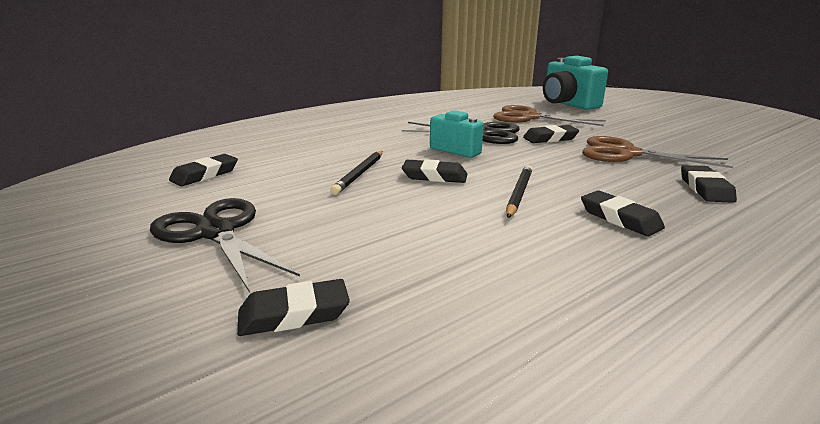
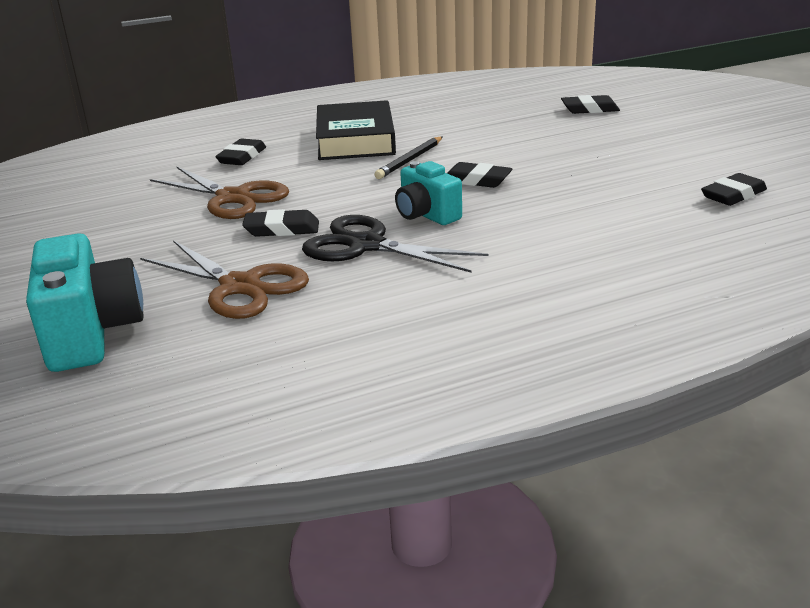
camera: 165 degrees left, 5 degrees up
(216, 232) = (666, 144): black scissors -> none
(359, 174) = (556, 187): black pencil -> none
(620, 218) = (355, 140): black eraser -> black book

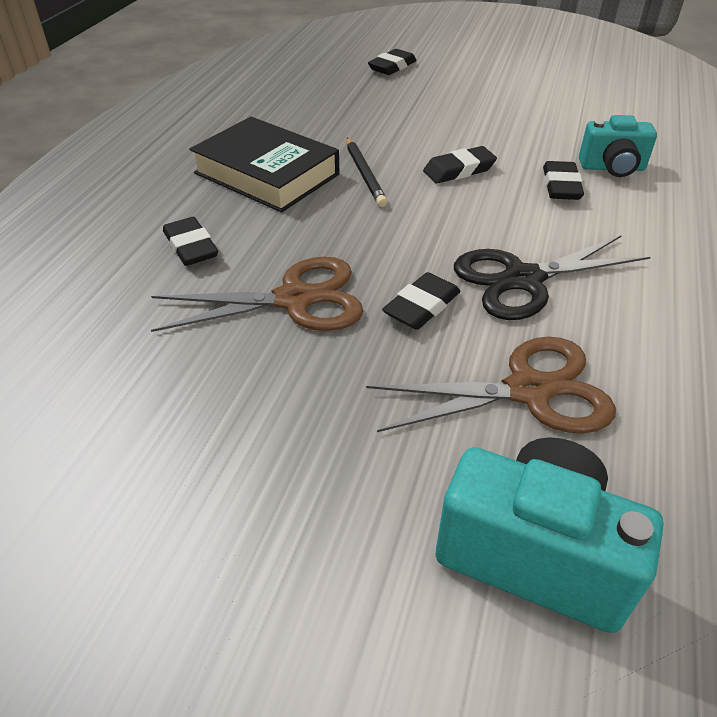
camera: 50 degrees left, 15 degrees up
(426, 215) = (498, 223): turquoise camera -> turquoise camera (612, 168)
(733, 195) = (627, 108): black eraser -> black eraser (561, 186)

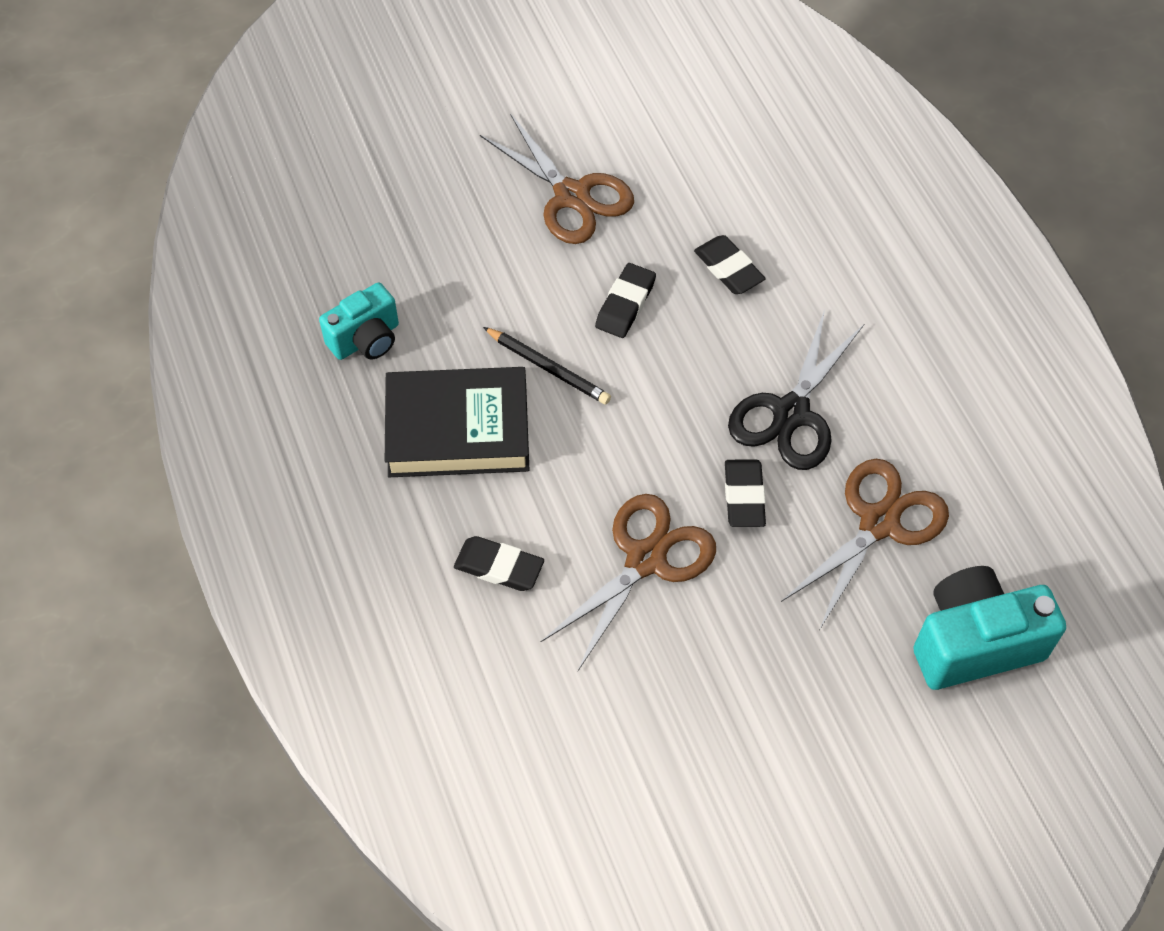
camera: 40 degrees left, 15 degrees up
(392, 67) = (397, 163): black eraser -> none
(484, 114) = (571, 195): none -> brown scissors
(612, 168) = (751, 212): turquoise camera -> turquoise camera (366, 339)

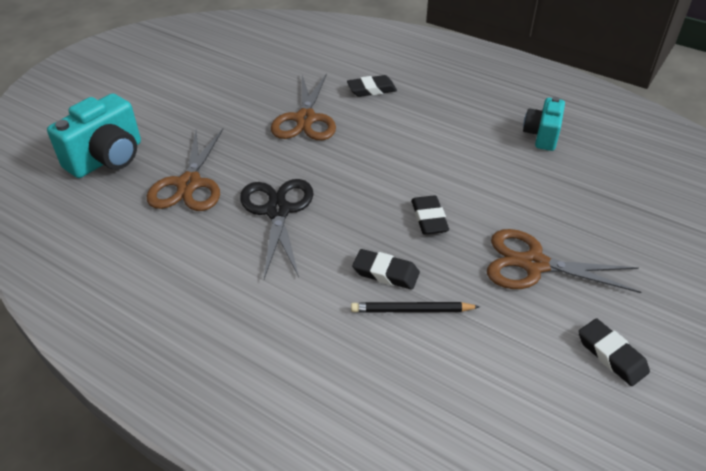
camera: 145 degrees right, 15 degrees down
(458, 429) = (449, 123): black book -> none
(548, 368) = (436, 167): black pencil -> black pencil (411, 310)
(744, 496) = (275, 162): black eraser -> black eraser (611, 355)

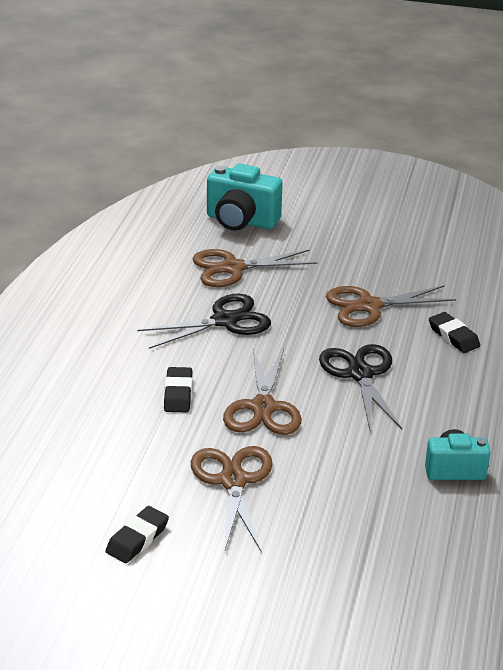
camera: 70 degrees right, 10 degrees down
(402, 149) = (360, 374): none -> black scissors
(411, 310) = (140, 415): black pencil -> none
(429, 218) = (263, 407): black eraser -> brown scissors

